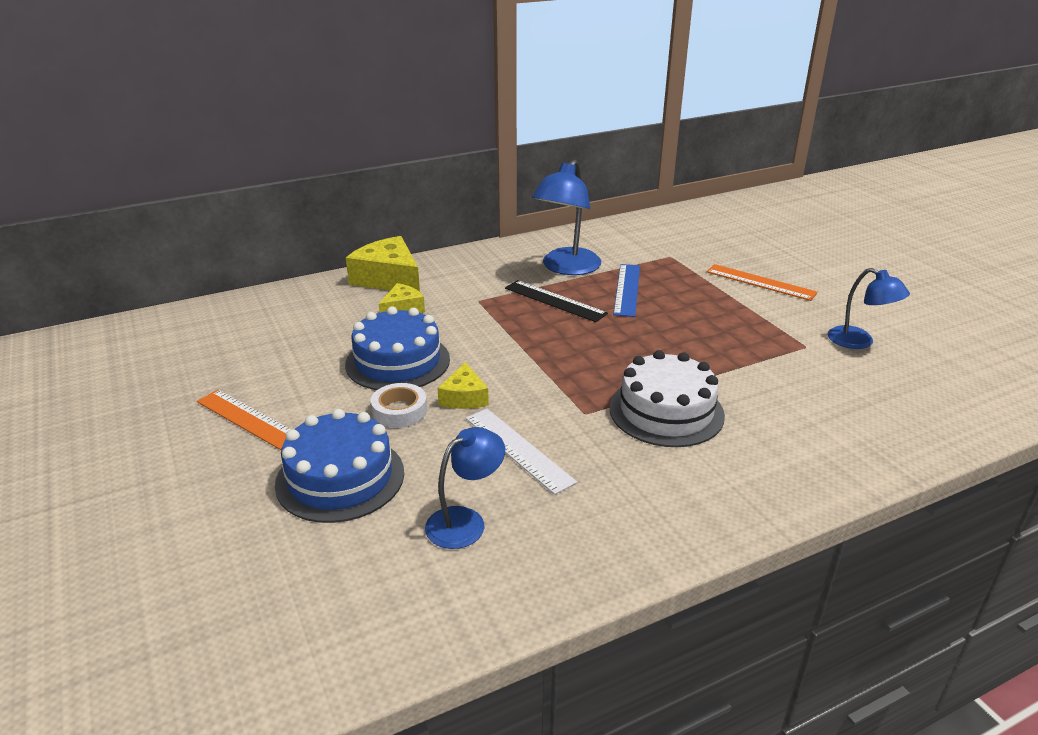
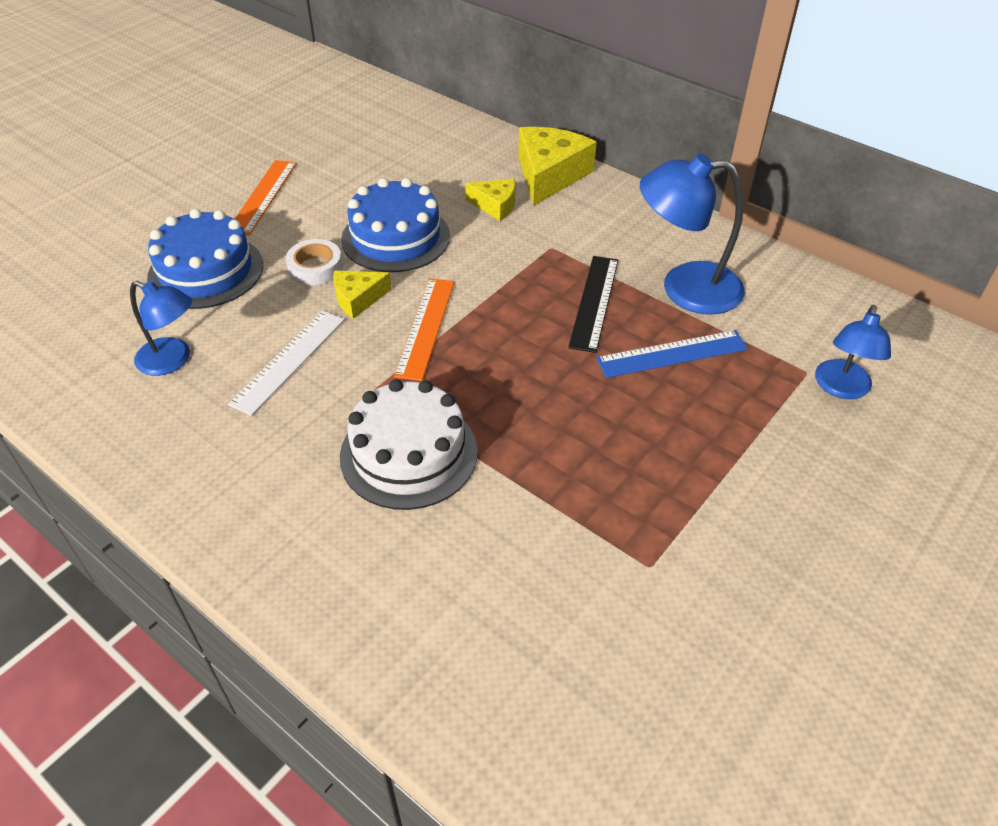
camera: 65 degrees right, 15 degrees up
(760, 282) = (809, 484): orange ruler -> orange ruler (425, 327)
(859, 342) = (708, 631): blue lamp -> blue lamp (841, 388)

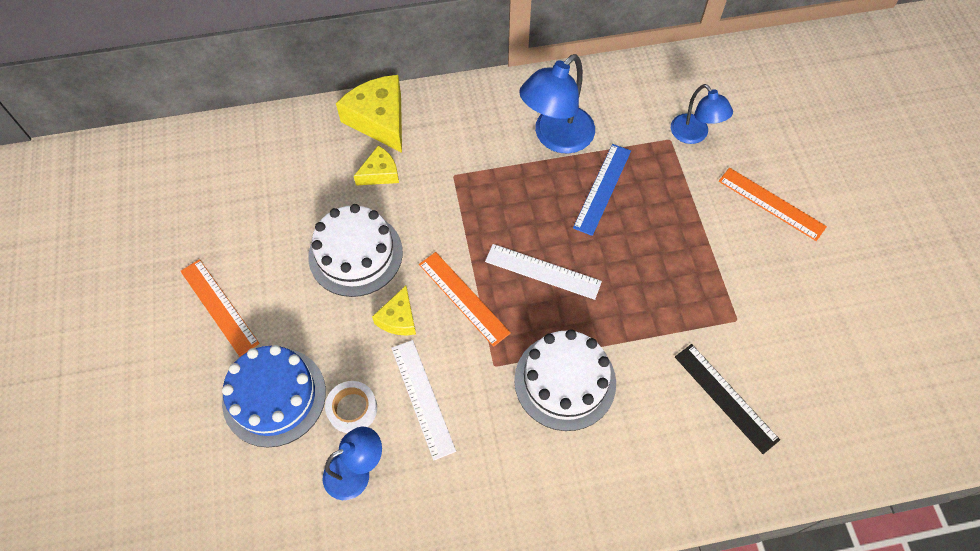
camera: 50 degrees left, 15 degrees up
(315, 268) = (340, 324): white tape -> white tape (352, 409)
(395, 238) = (355, 254): blue cake -> white cake
(519, 365) = (543, 271): none -> white ruler
(594, 302) = (525, 192): black ruler -> black ruler (725, 397)
(850, 510) = (771, 204): none -> orange ruler

